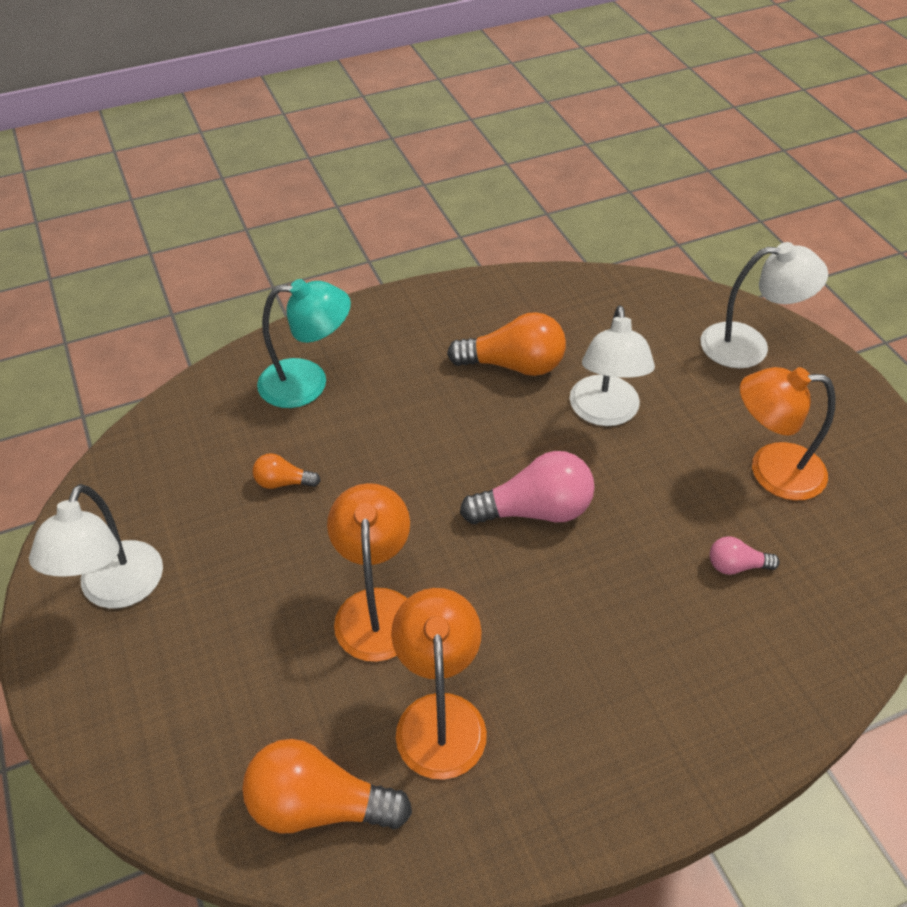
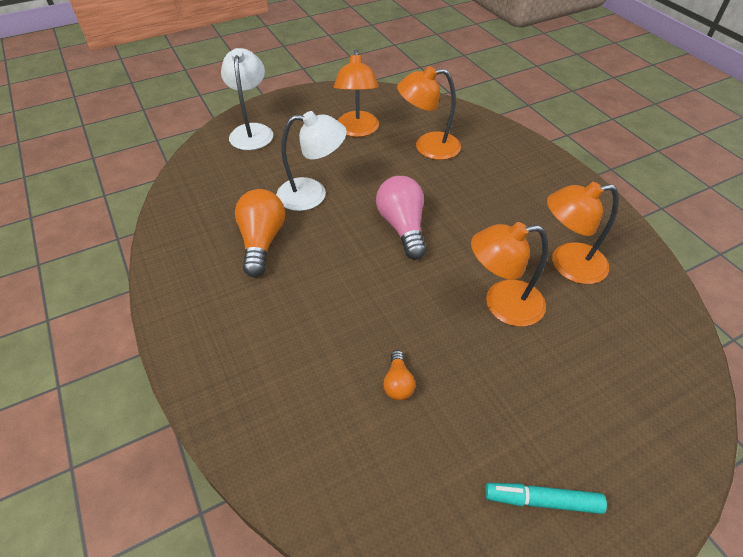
camera: 95 degrees left, 0 degrees up
(116, 590) = (542, 501): white lamp -> turquoise marker
(308, 383) = (275, 383): turquoise lamp -> none
(319, 805) = (650, 317): orange light bulb -> none
(736, 566) = (428, 147): pink light bulb -> orange lamp

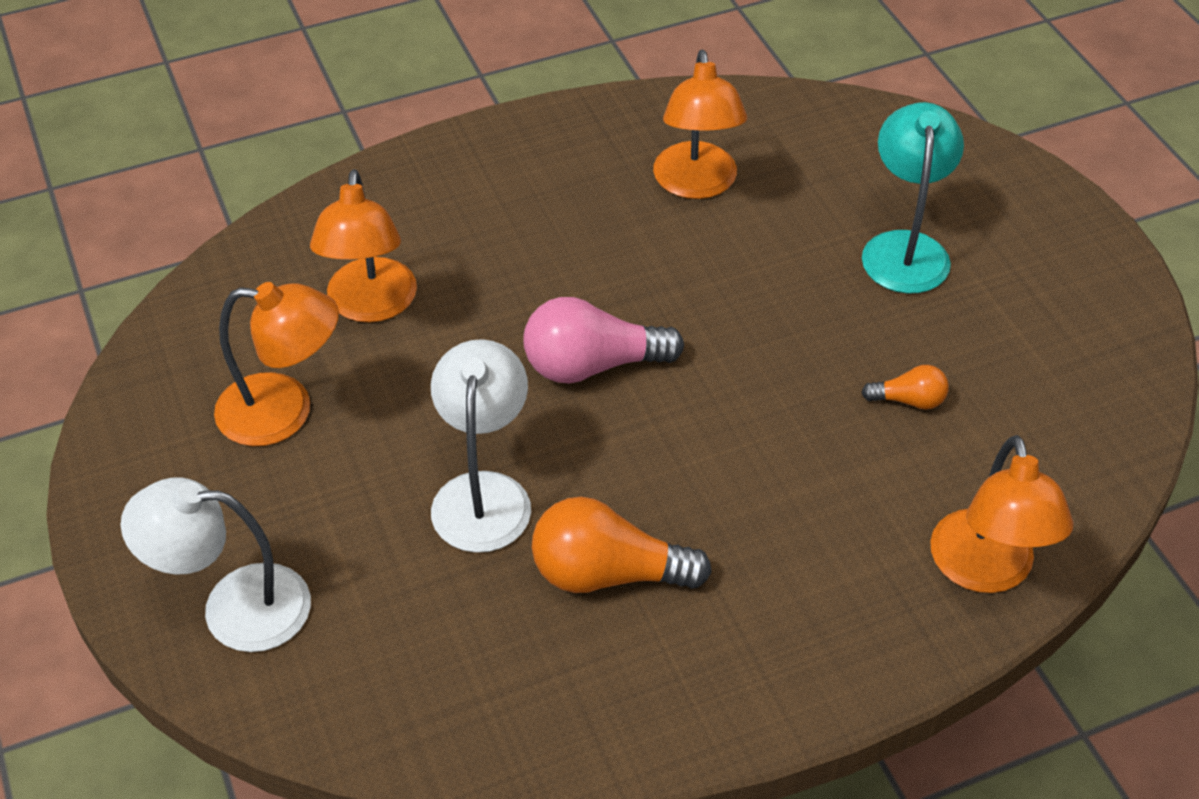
camera: 85 degrees left, 0 degrees up
(502, 304) = (770, 269): orange lamp -> orange lamp (986, 571)
(542, 501) = (1058, 286): turquoise marker -> none
(549, 385) = (905, 248): none -> turquoise lamp

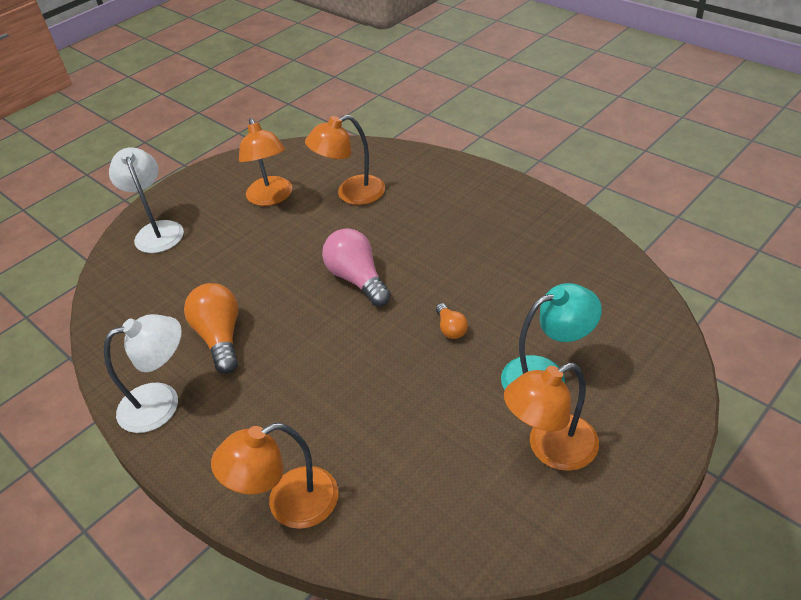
camera: 70 degrees right, 5 degrees down
(483, 493) = (252, 275): white lamp -> white lamp (162, 403)
(696, 184) = (526, 266): orange lamp -> orange lamp (550, 449)
(908, 400) = (411, 421): orange light bulb -> orange light bulb (451, 328)

